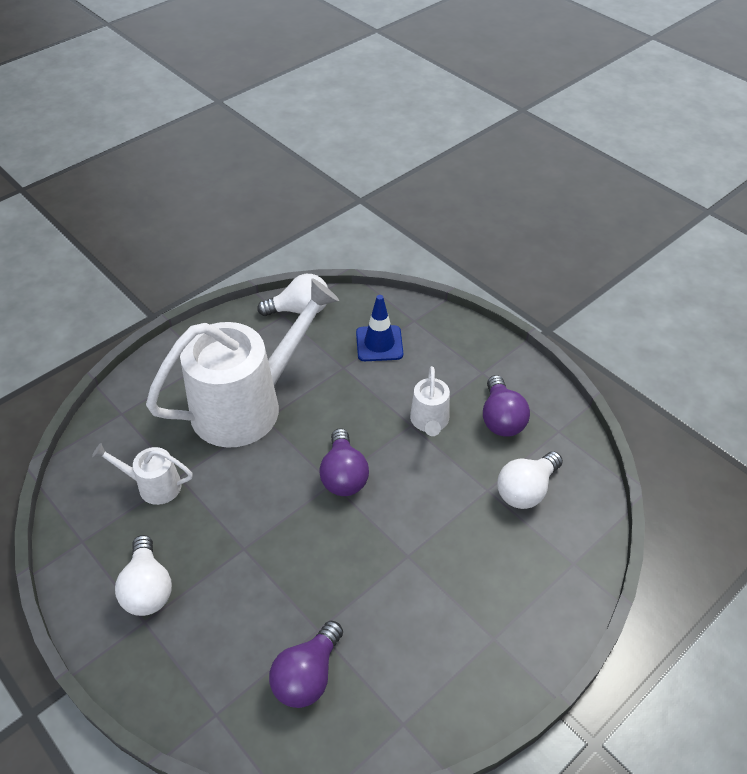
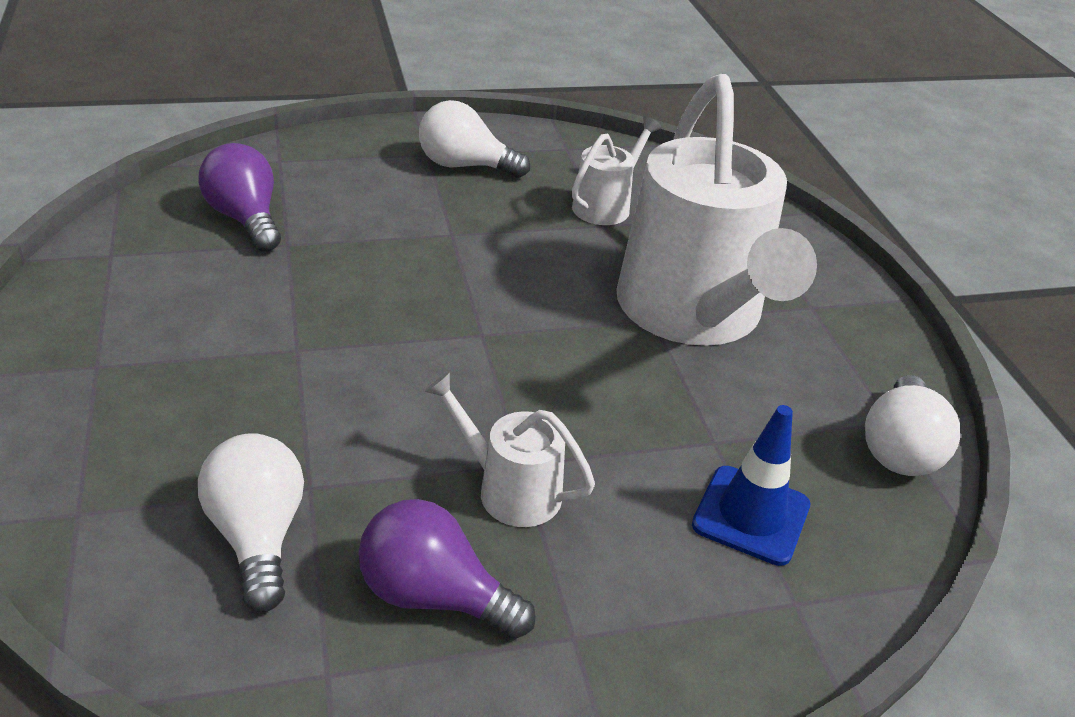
camera: 115 degrees right, 10 degrees down
(343, 475) = (485, 349): purple light bulb -> none

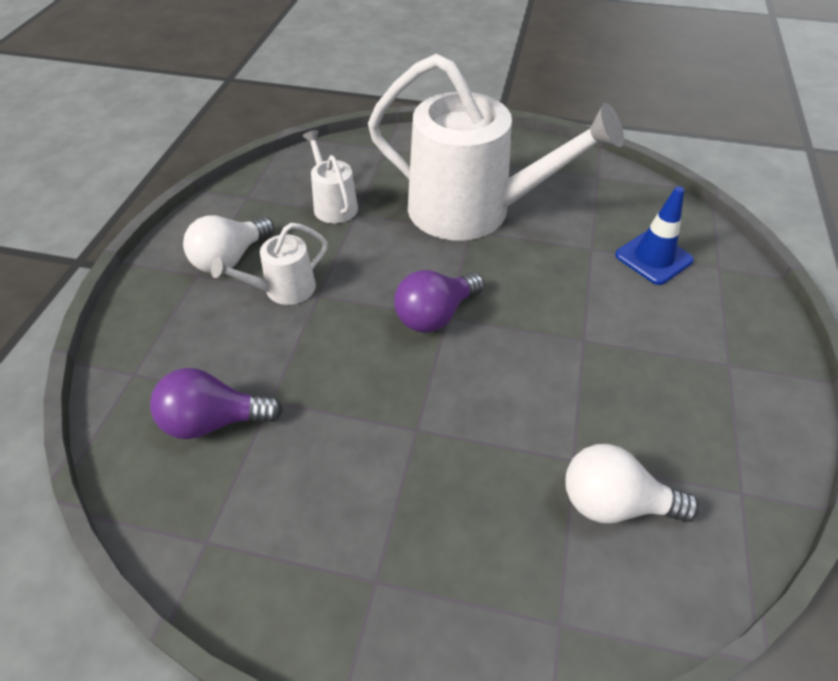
camera: 60 degrees left, 10 degrees up
(434, 595) = (687, 419): purple light bulb -> purple light bulb (435, 315)
(510, 490) = (606, 353): white watering can -> white watering can (283, 289)
(899, 448) = (618, 183): white light bulb -> none

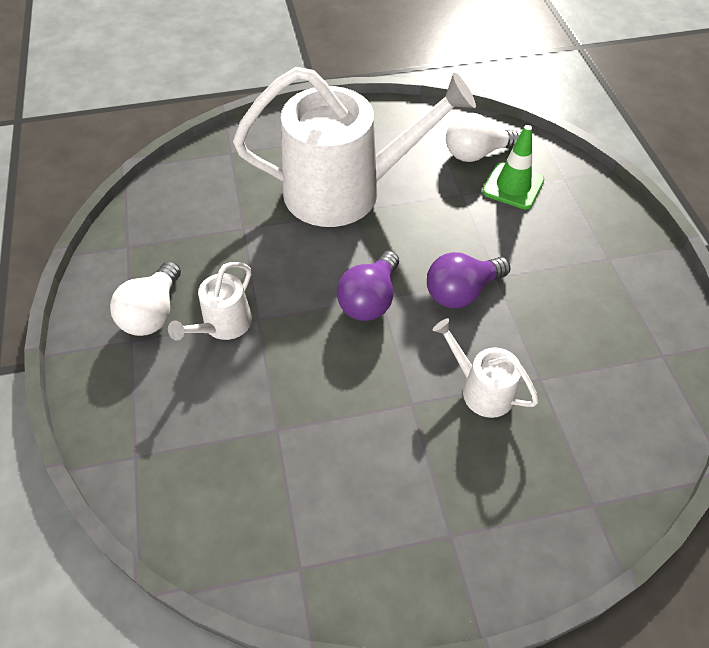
camera: 25 degrees left, 5 degrees up
(213, 421) = (239, 468): purple light bulb -> purple light bulb (461, 292)
(333, 205) = (217, 226): white watering can -> white watering can (481, 390)
(614, 503) = (585, 400): white light bulb -> white light bulb (476, 153)
(653, 258) = (513, 186): blue traffic cone -> green traffic cone

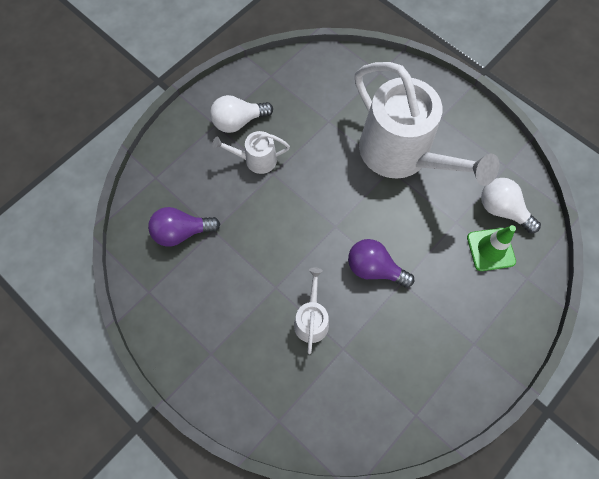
camera: 55 degrees right, 15 degrees up
(369, 300) = (329, 221): purple light bulb -> purple light bulb (181, 232)

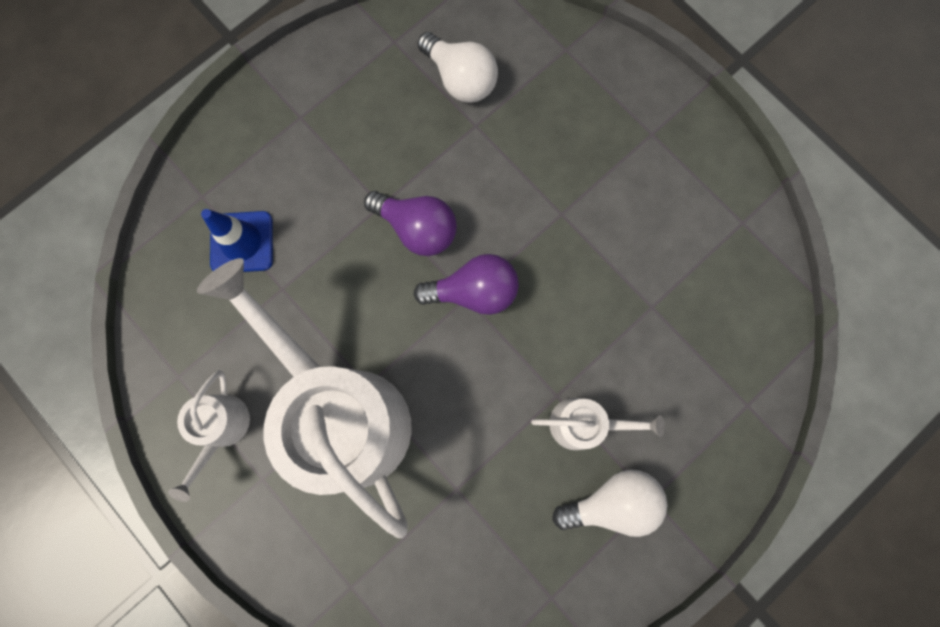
camera: 175 degrees left, 10 degrees up
(181, 232) = (700, 308): purple light bulb -> purple light bulb (474, 292)
(311, 319) = (514, 165): white watering can -> white watering can (222, 428)
(490, 249) = (242, 242): green traffic cone -> blue traffic cone
(502, 210) = (207, 302): white light bulb -> white light bulb (460, 79)

